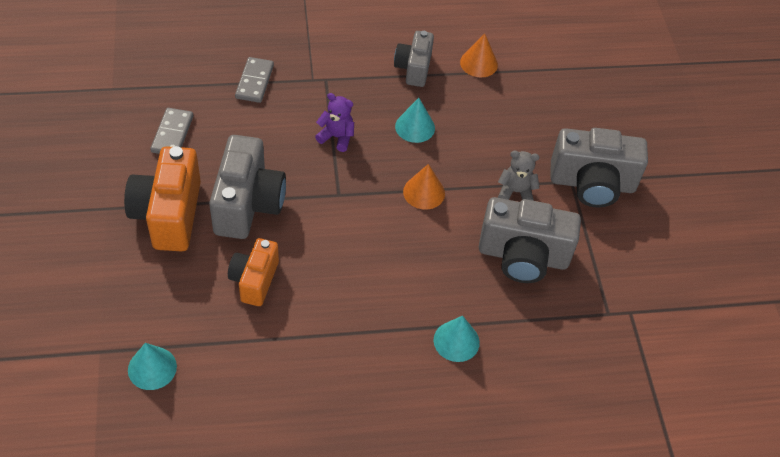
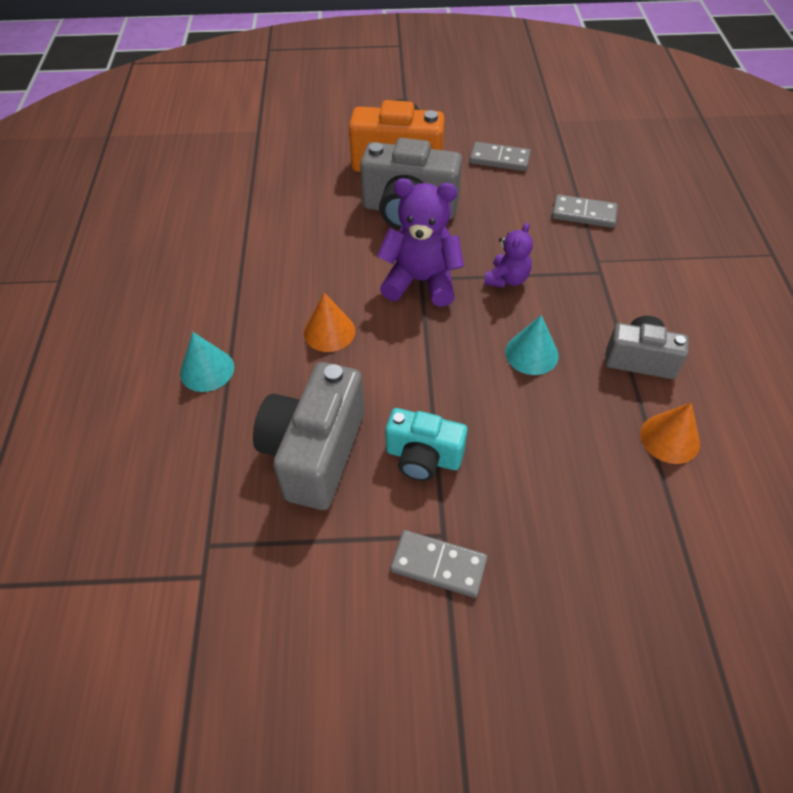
camera: 100 degrees right, 0 degrees up
(152, 368) = (234, 158): turquoise cone -> none
(254, 280) = (314, 215): orange camera -> none
(342, 194) = (421, 281): none -> purple teddy bear
(424, 192) = (423, 355): orange cone -> orange cone (329, 331)
(515, 192) = (423, 457): grey teddy bear -> turquoise camera
(592, 184) = (438, 565): grey camera -> grey domino

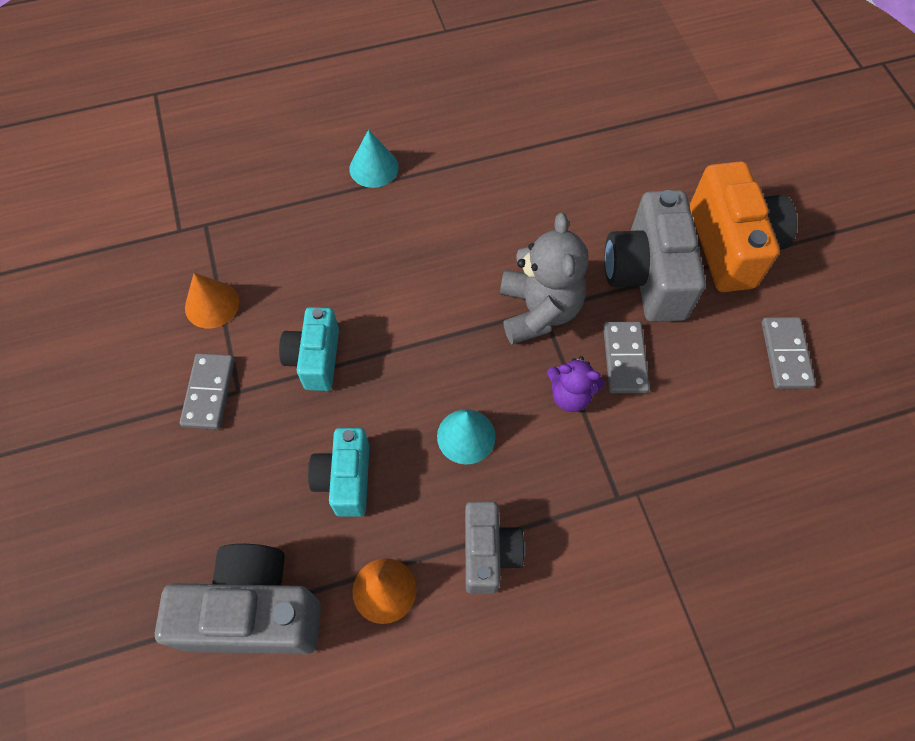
camera: 75 degrees right, 10 degrees up
(315, 452) = (304, 272): grey camera -> grey camera (254, 612)
(329, 331) = (444, 247): orange cone -> orange cone (212, 304)
(421, 281) = (538, 311): purple teddy bear -> grey teddy bear
(560, 451) = (345, 479): none -> turquoise camera
(584, 214) = (719, 468): grey domino -> grey domino (624, 359)

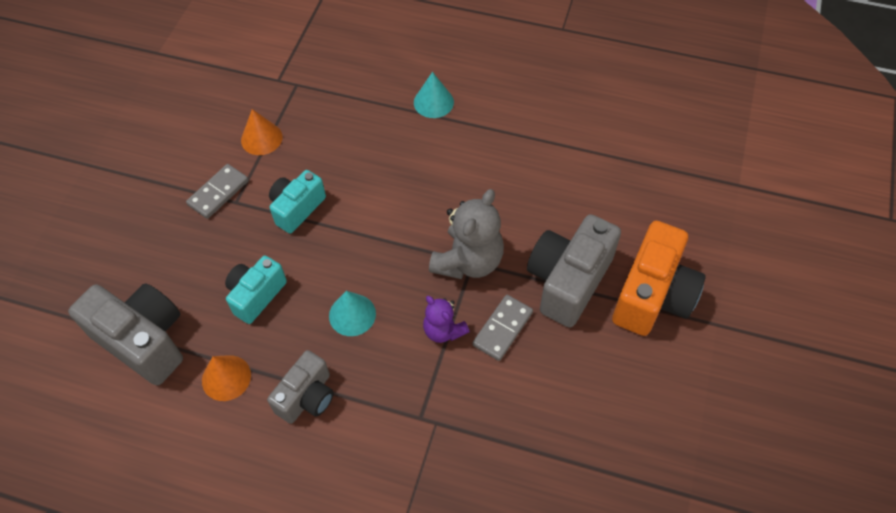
camera: 35 degrees right, 5 degrees down
(786, 354) = (628, 397): grey domino -> none

